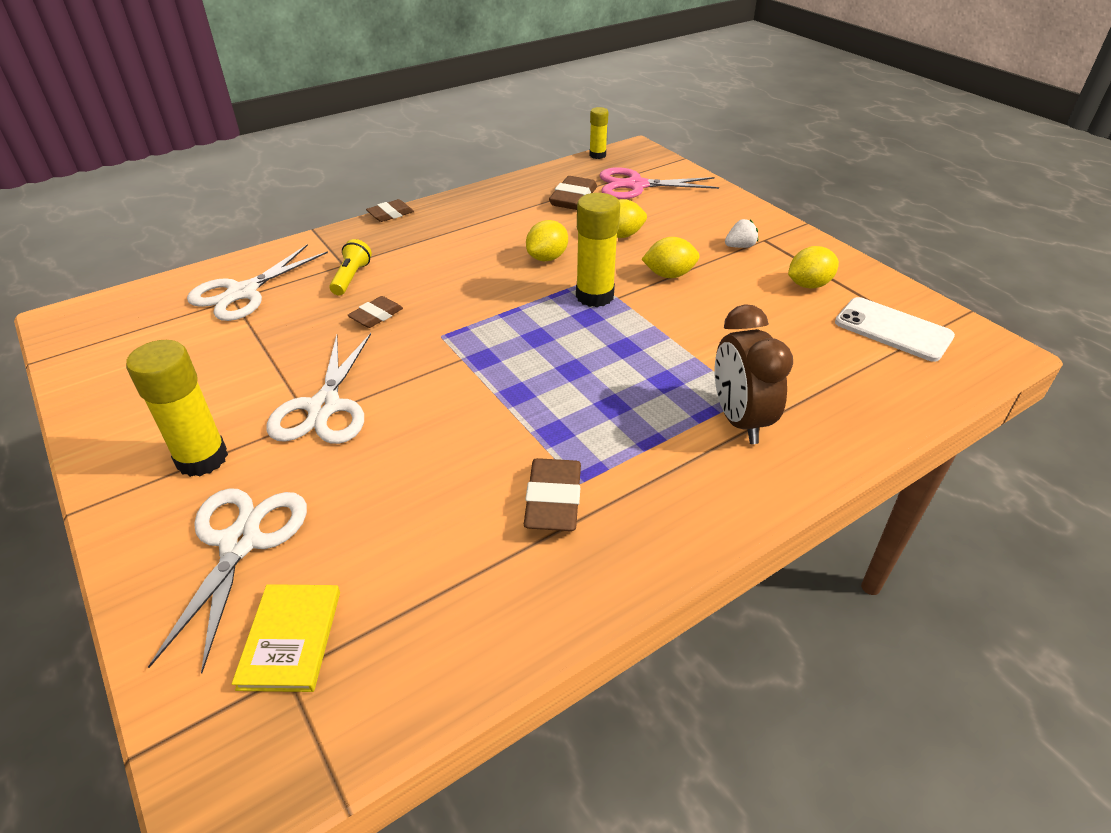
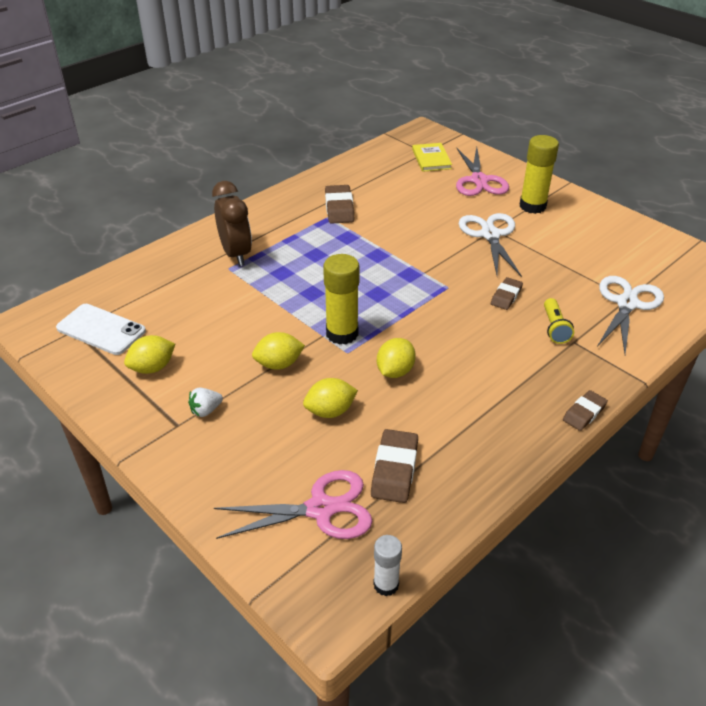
camera: 170 degrees right, 0 degrees up
(241, 542) = (479, 180): white scissors -> pink scissors
(597, 155) = (386, 584): yellow glue stick -> white glue stick

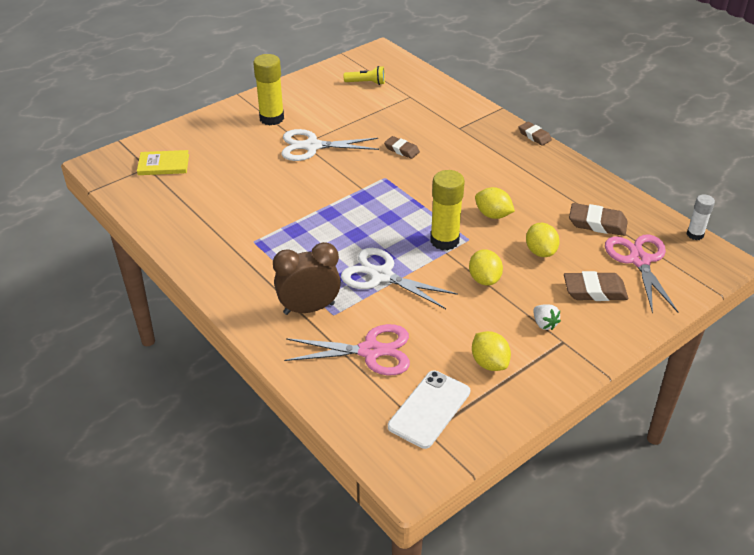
camera: 85 degrees left, 0 degrees up
(339, 208) = (240, 232): brown eraser -> brown eraser (594, 290)
(479, 180) = (217, 141): pink scissors -> pink scissors (370, 351)
(554, 328) = (443, 133): yellow flashlight -> yellow flashlight (366, 83)
(627, 304) = (417, 98): white scissors -> white scissors (381, 276)

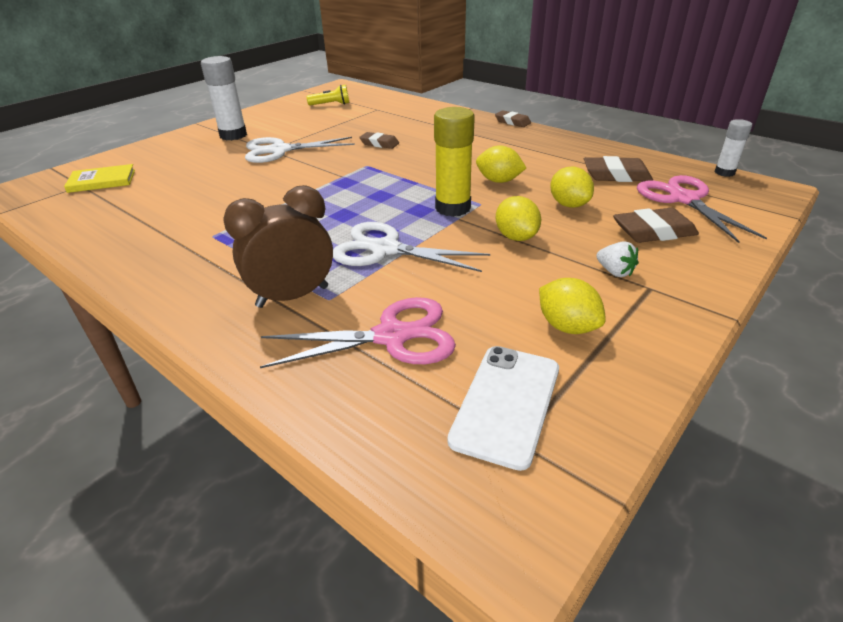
camera: 10 degrees left, 5 degrees down
(271, 118) = (233, 135): yellow glue stick -> white glue stick

